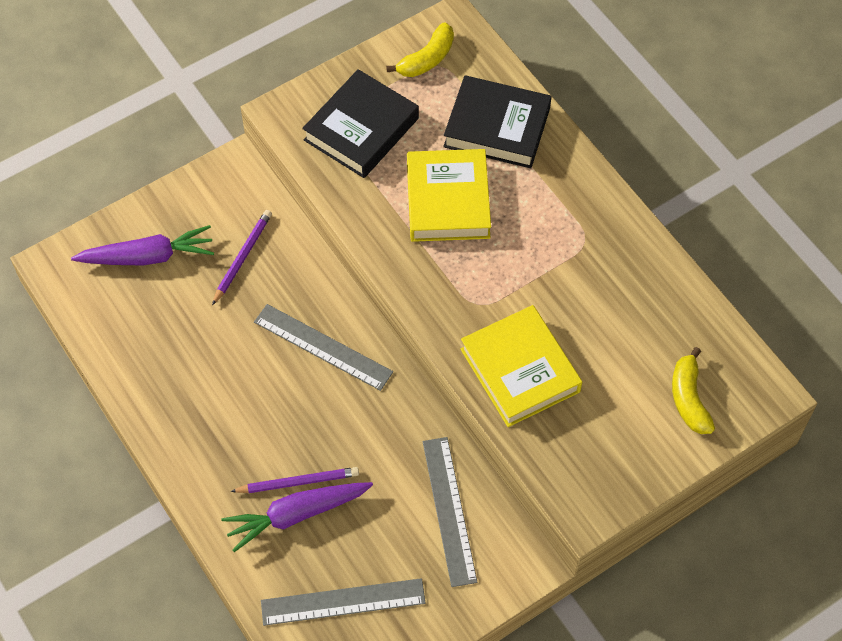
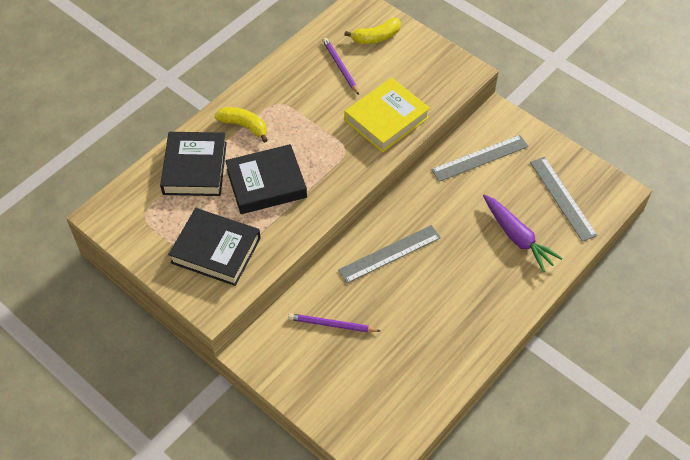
camera: 105 degrees left, 5 degrees down
(148, 256) = (350, 391): purple carrot -> none
(297, 482) = (495, 242): purple pencil -> purple pencil (340, 67)
(322, 347) = (390, 254): grey ruler -> grey ruler turned 45 degrees clockwise
(427, 59) = (139, 224): yellow banana -> yellow banana (244, 126)
(448, 200) = (266, 183): yellow book -> black book

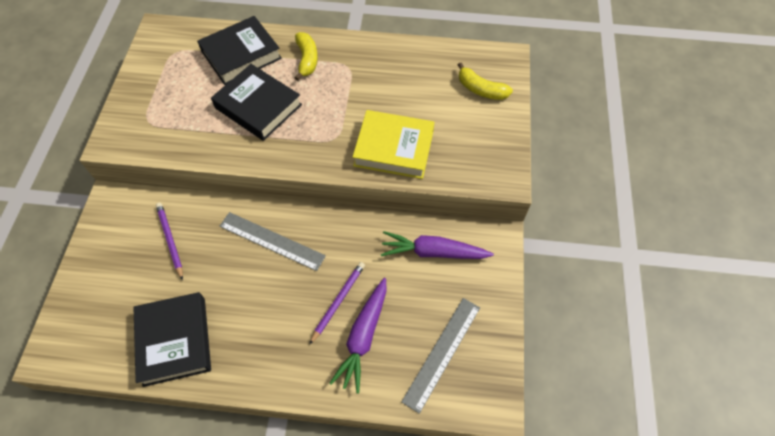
camera: 55 degrees right, 5 degrees up
(216, 250) = (168, 113): black book -> black book (175, 341)
(340, 67) = (424, 84): purple pencil -> purple pencil (338, 301)
(480, 158) = (433, 252): grey ruler -> purple carrot

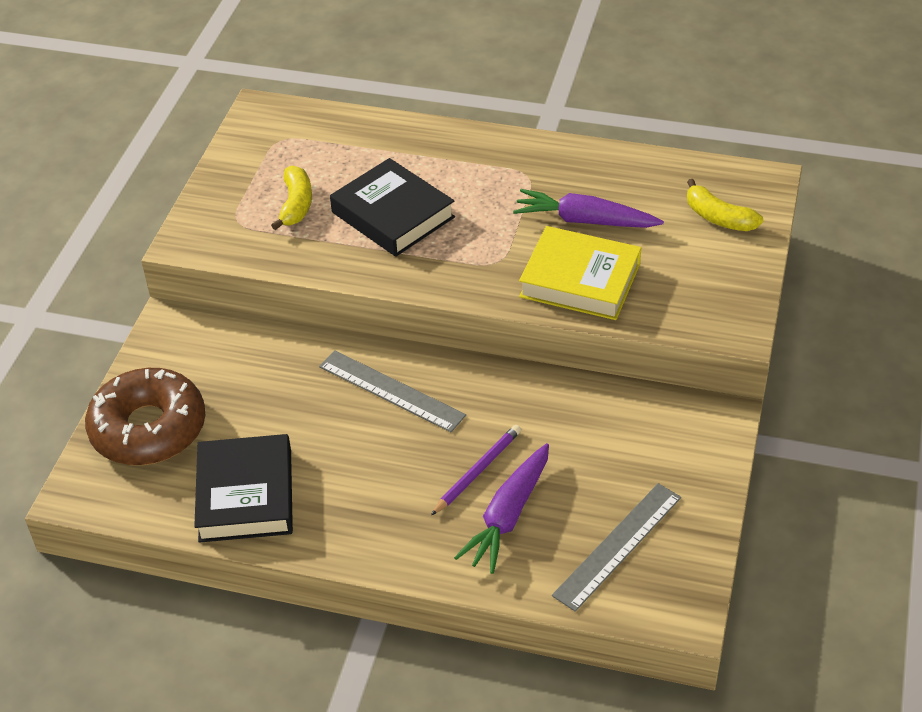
camera: 10 degrees right, 15 degrees down
(100, 291) = (148, 428): none -> brown donut
(170, 240) = (249, 377): purple pencil -> none
(241, 55) = (375, 149): black book -> none
(307, 60) = (468, 162): yellow banana -> yellow banana (296, 205)
(433, 252) = (622, 425): purple carrot -> purple carrot (584, 221)

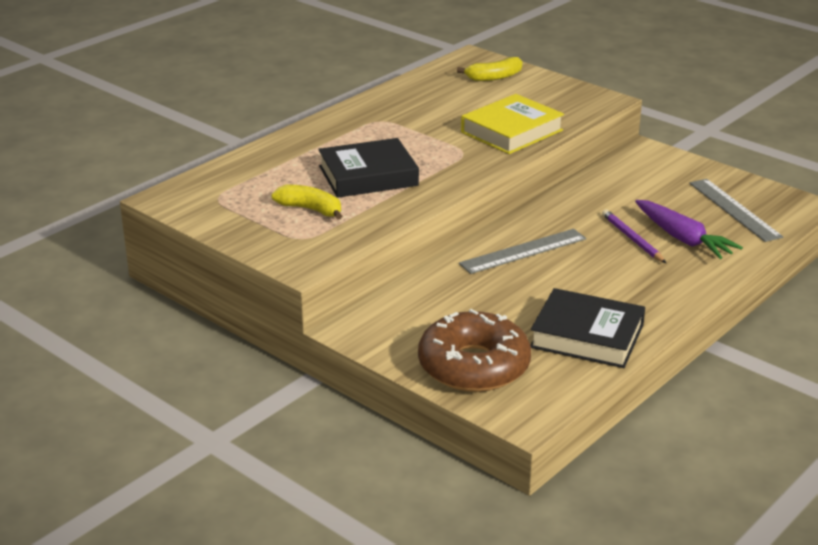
camera: 65 degrees left, 15 degrees down
(584, 221) = (451, 115): purple carrot -> none

